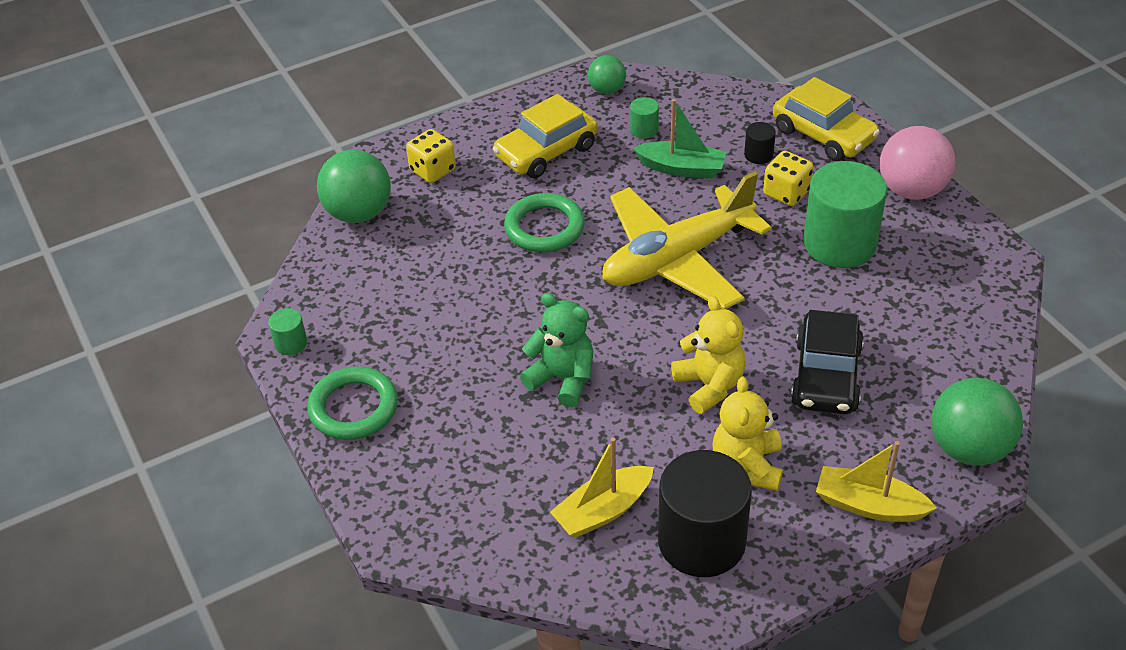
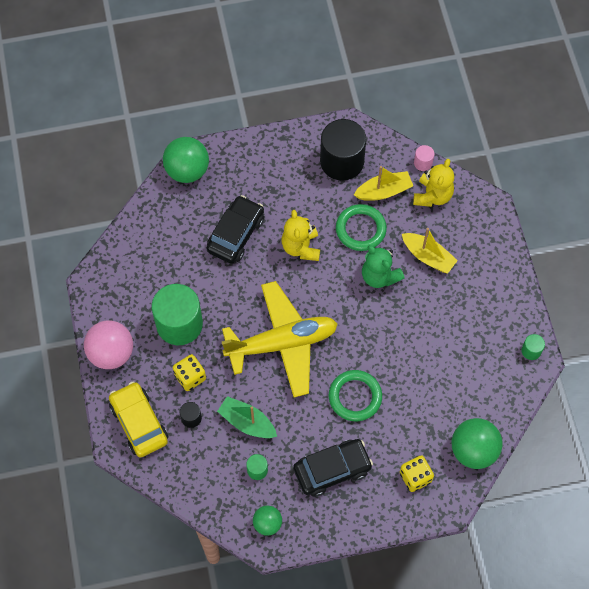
camera: 165 degrees left, 20 degrees up
(353, 408) = (500, 293): green ring -> green ring (360, 229)
(546, 151) = (332, 470): yellow car -> black car
(546, 582) = (423, 163): none -> pink cylinder
(747, 466) = (302, 194): yellow teddy bear -> yellow teddy bear (432, 196)
(869, 505) = (253, 156): yellow boat -> yellow boat (428, 257)

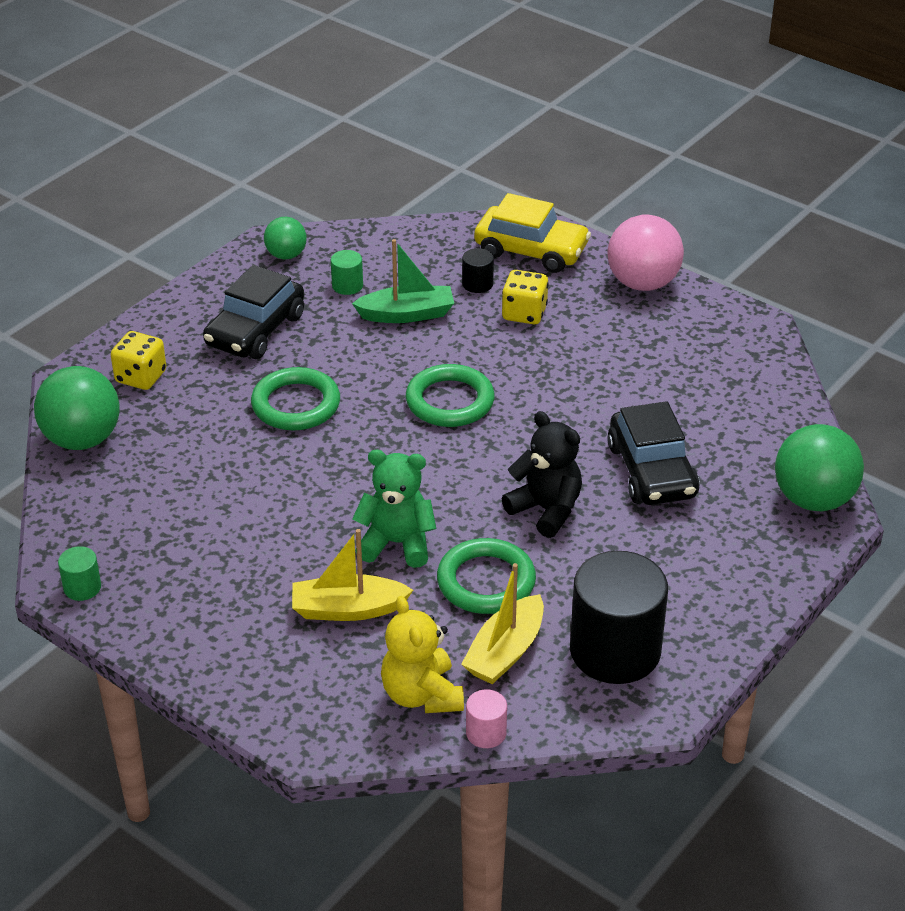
camera: 140 degrees right, 25 degrees down
(179, 324) = (600, 348): green cylinder -> none
(282, 343) = (450, 401): yellow plane -> green ring
(301, 247) = (546, 510): yellow teddy bear -> black teddy bear

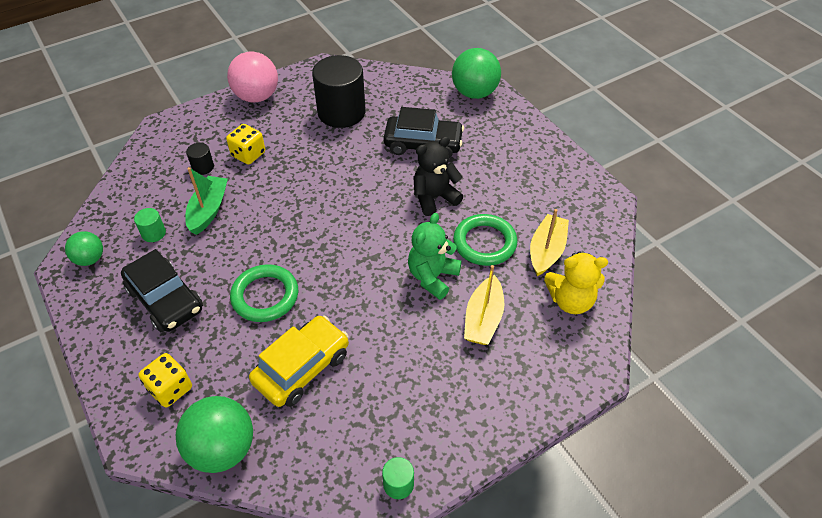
camera: 70 degrees left, 10 degrees up
(450, 401) = (311, 213): green ring -> none
(486, 733) = (609, 278): pink cylinder -> none
(505, 652) = (546, 251): yellow boat -> yellow boat turned 120 degrees counterclockwise
(531, 251) = (188, 133): yellow car -> yellow car (302, 368)
(615, 651) = (560, 203): black cylinder -> black cylinder (341, 112)

